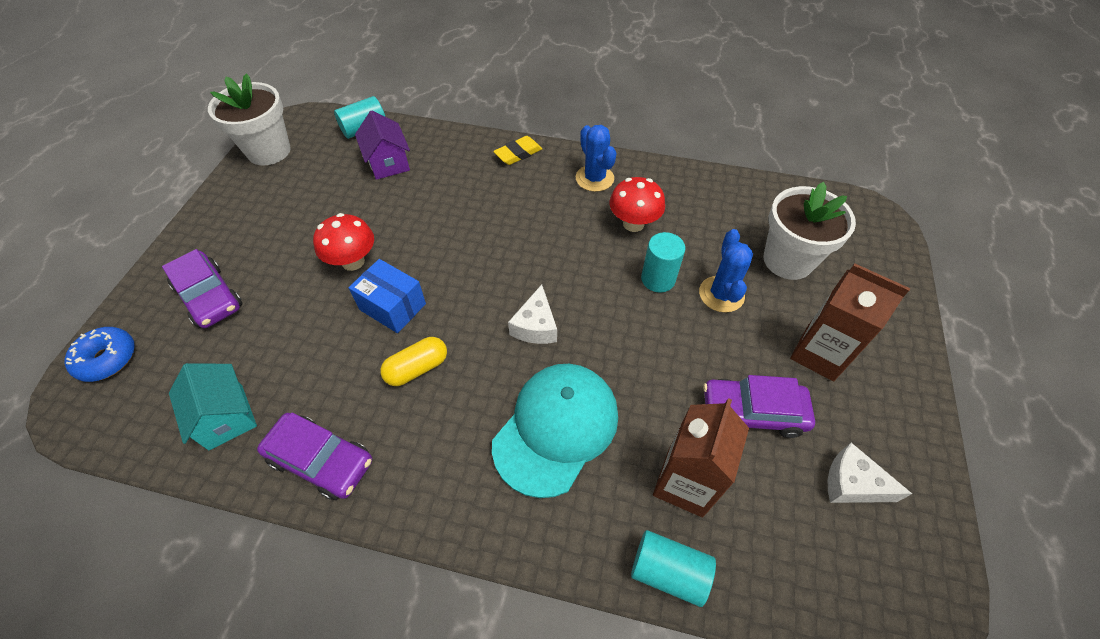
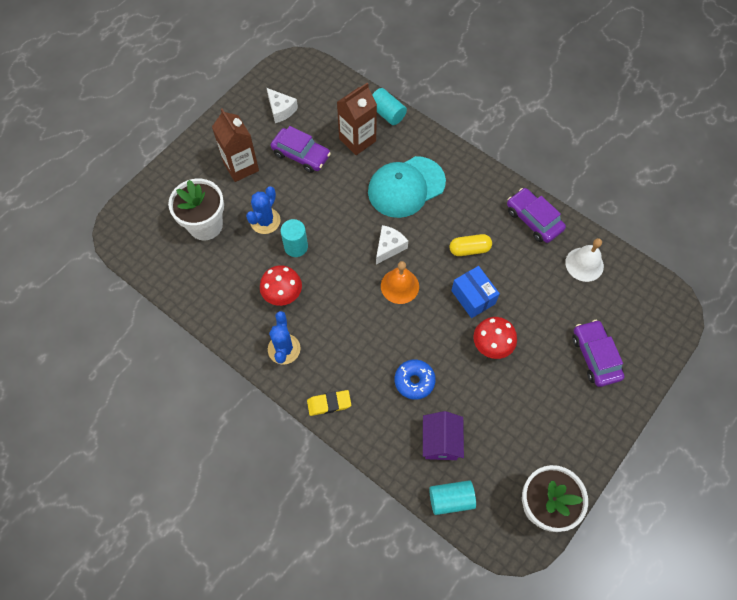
camera: 155 degrees left, 10 degrees up
(107, 359) = (659, 333): blue donut -> blue donut (414, 381)
(226, 417) = (584, 264): turquoise house -> white bell
(497, 284) = (399, 286): none -> orange bell

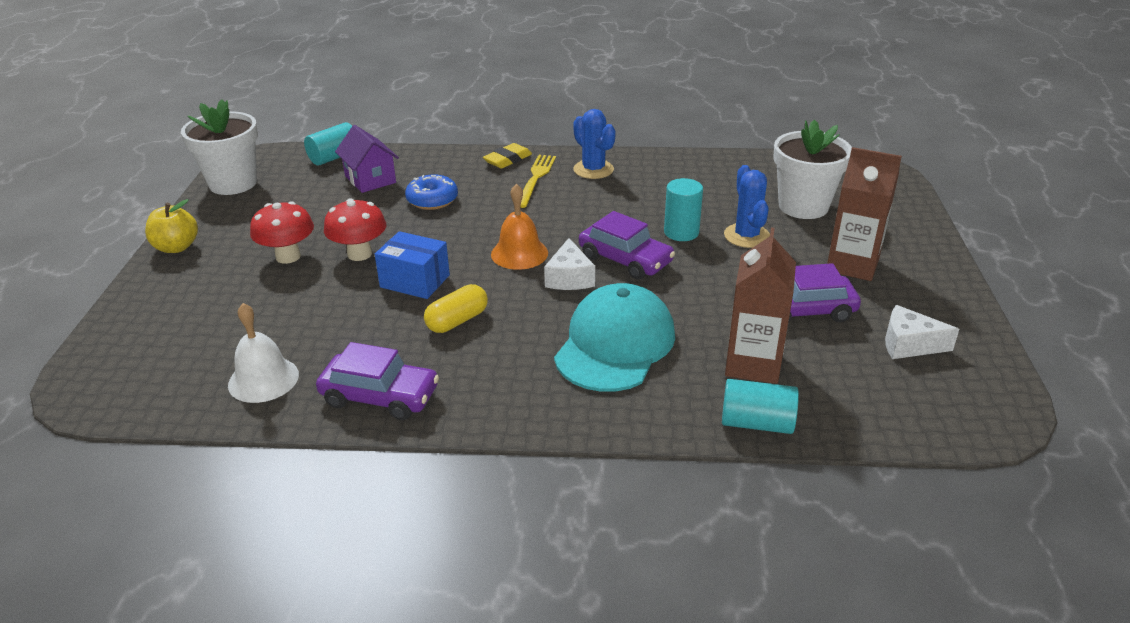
camera: 145 degrees right, 30 degrees down
(283, 295) = (644, 197): red mushroom -> red mushroom (288, 256)
(330, 363) = (536, 179): none -> yellow fork
(595, 356) = (209, 296): purple car -> purple car (625, 259)
(604, 430) = (176, 247): none -> yellow apple

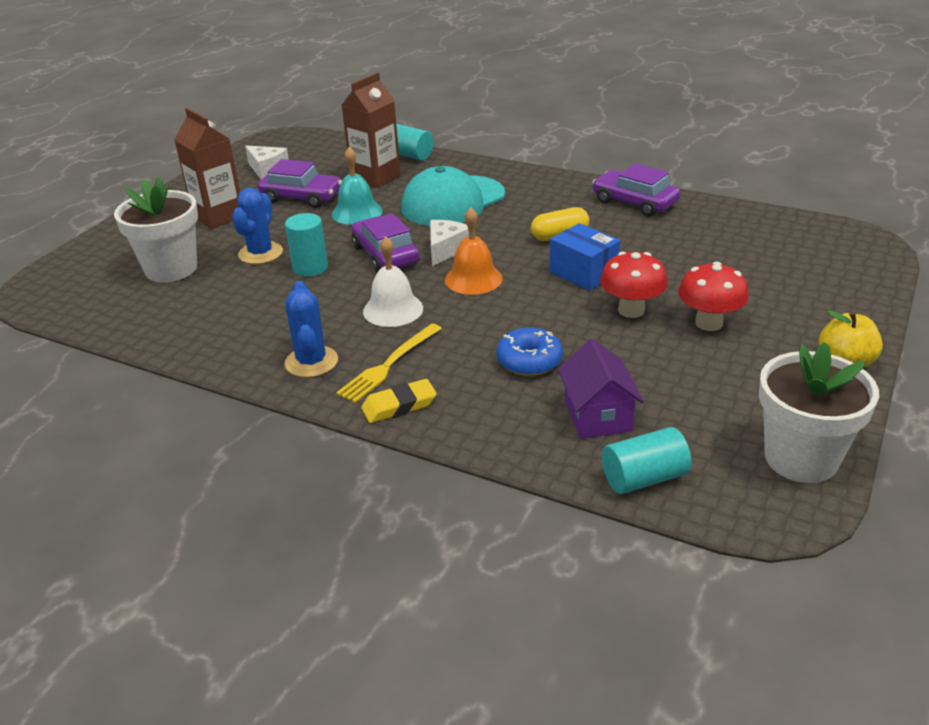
camera: 155 degrees left, 0 degrees up
(263, 379) = (722, 225): white bell -> white bell (393, 309)
(711, 303) = (357, 212): none -> turquoise bell

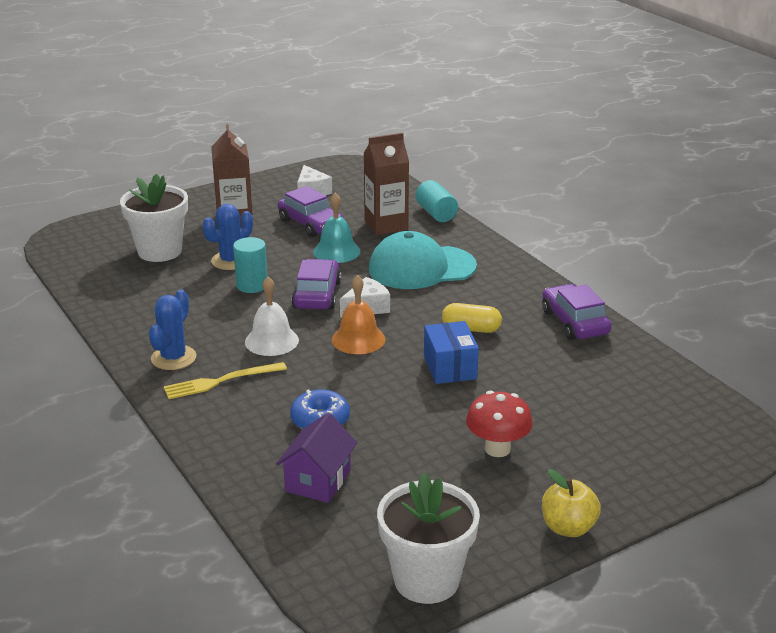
camera: 30 degrees right, 5 degrees down
(399, 406) = (193, 414): yellow eraser -> none
(631, 310) = (448, 413): red mushroom -> none
(644, 478) = (293, 538): turquoise cylinder -> none

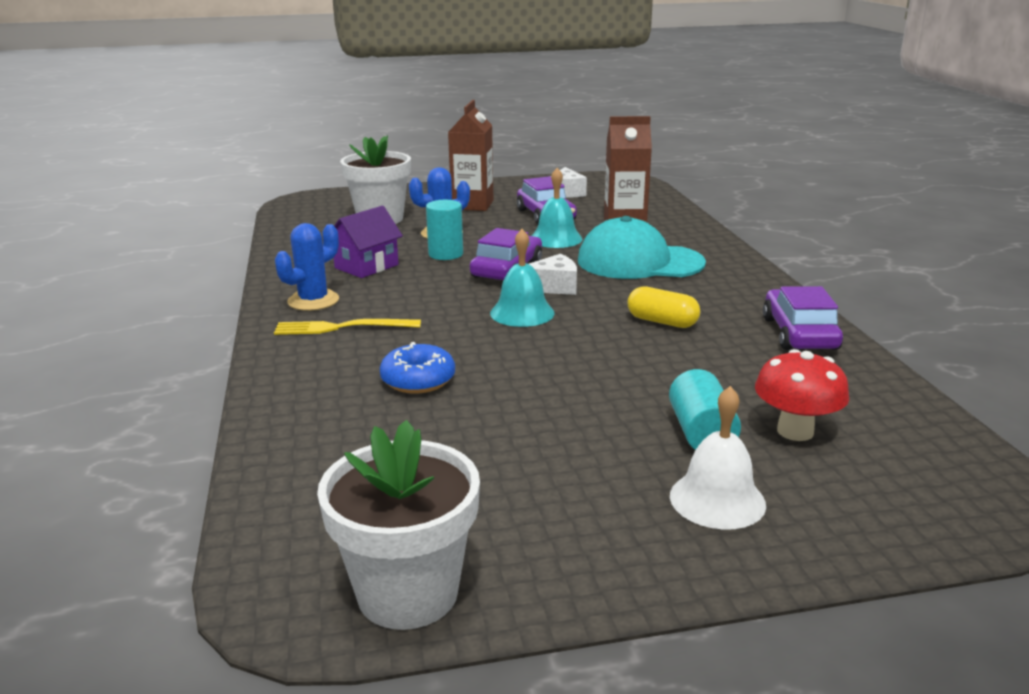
camera: 20 degrees right, 5 degrees down
(271, 341) = (426, 301): white bell -> white bell (717, 499)
(318, 481) = (363, 442): purple house -> purple house (366, 266)
(358, 339) = (522, 313): orange bell -> turquoise bell
(436, 213) = (686, 221): turquoise cylinder -> turquoise cylinder (701, 433)
(449, 367) = (611, 354): blue box -> none
(497, 449) = (617, 449): red mushroom -> red mushroom (795, 431)
(568, 528) = (661, 570): yellow apple -> none

